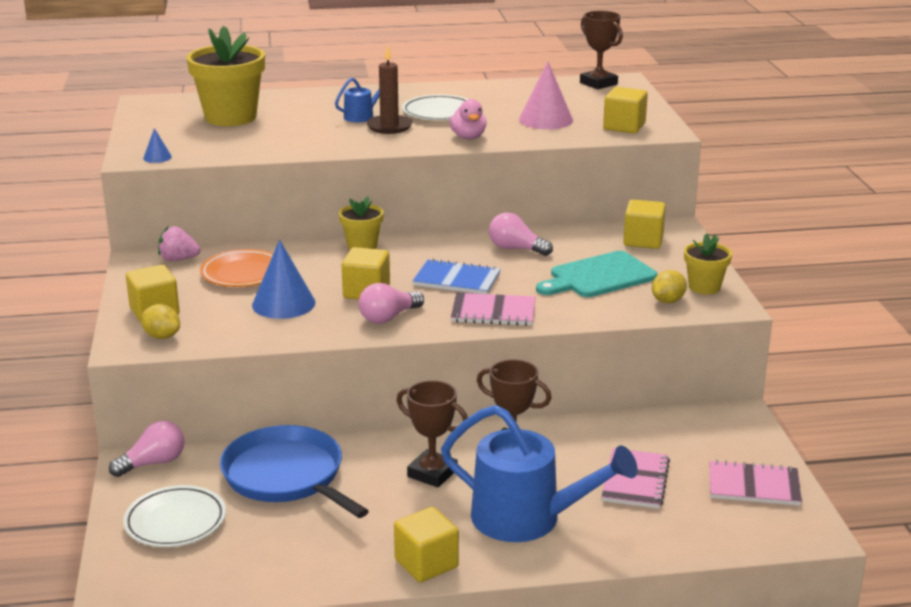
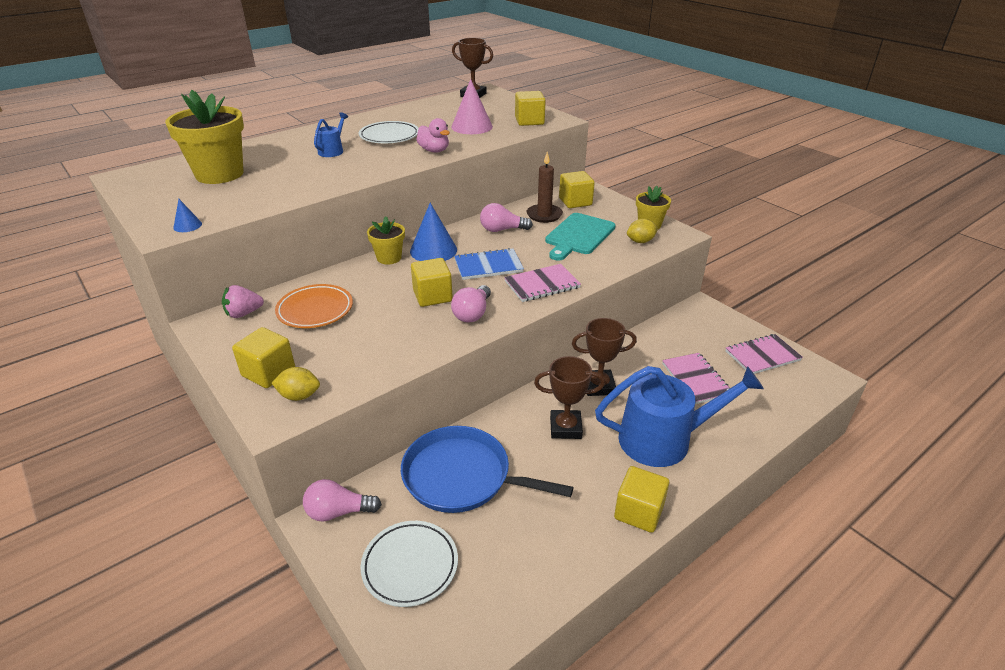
camera: 30 degrees left, 10 degrees up
(153, 463) = (338, 512): pink light bulb -> pink light bulb turned 120 degrees counterclockwise
(283, 303) = (377, 327): blue cone -> blue cone (433, 250)
(389, 127) = (364, 155): brown candle -> brown candle (544, 215)
(668, 301) = (640, 241): yellow lemon -> yellow lemon turned 60 degrees clockwise

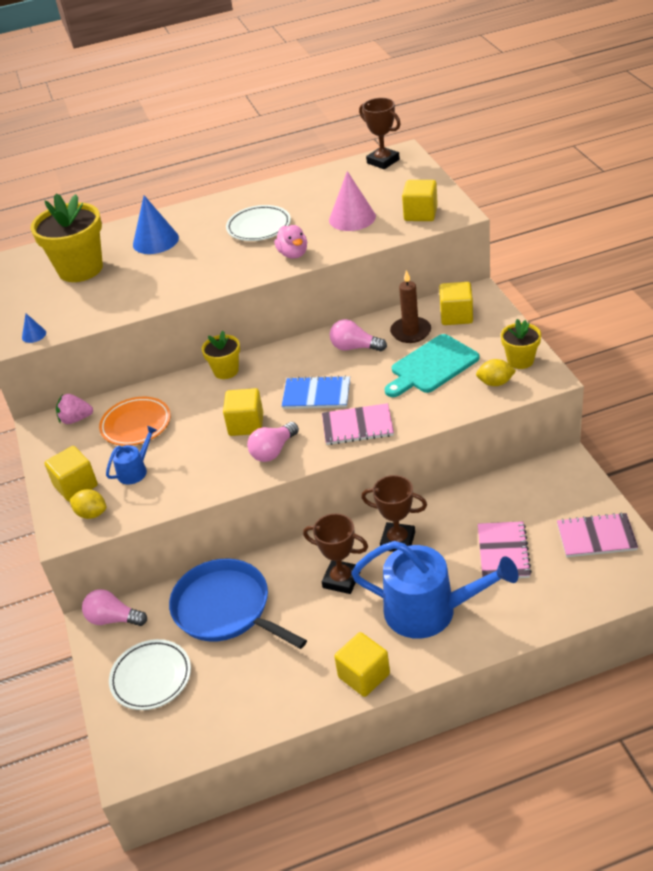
camera: 25 degrees right, 5 degrees up
(332, 151) = (194, 244): blue watering can -> blue watering can (135, 471)
(433, 250) = (272, 367): blue cone -> blue cone (155, 241)

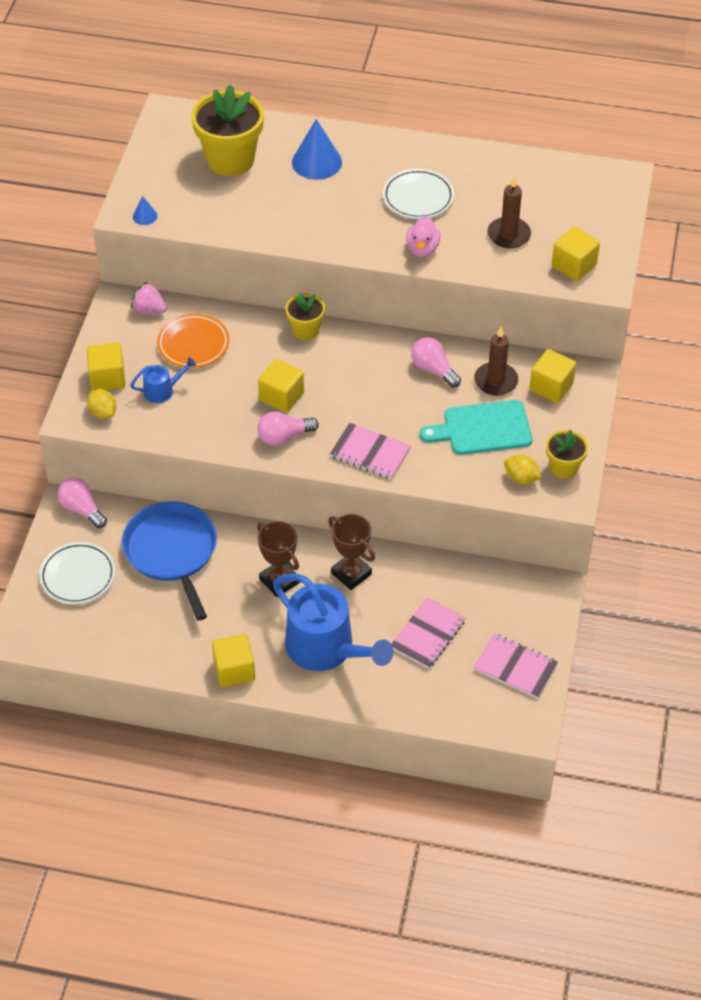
camera: 25 degrees right, 10 degrees up
(316, 395) = (362, 401): blue notebook -> none
(352, 218) = (508, 235): pink cone -> brown candle
(383, 161) = (597, 178): brown trophy -> none

